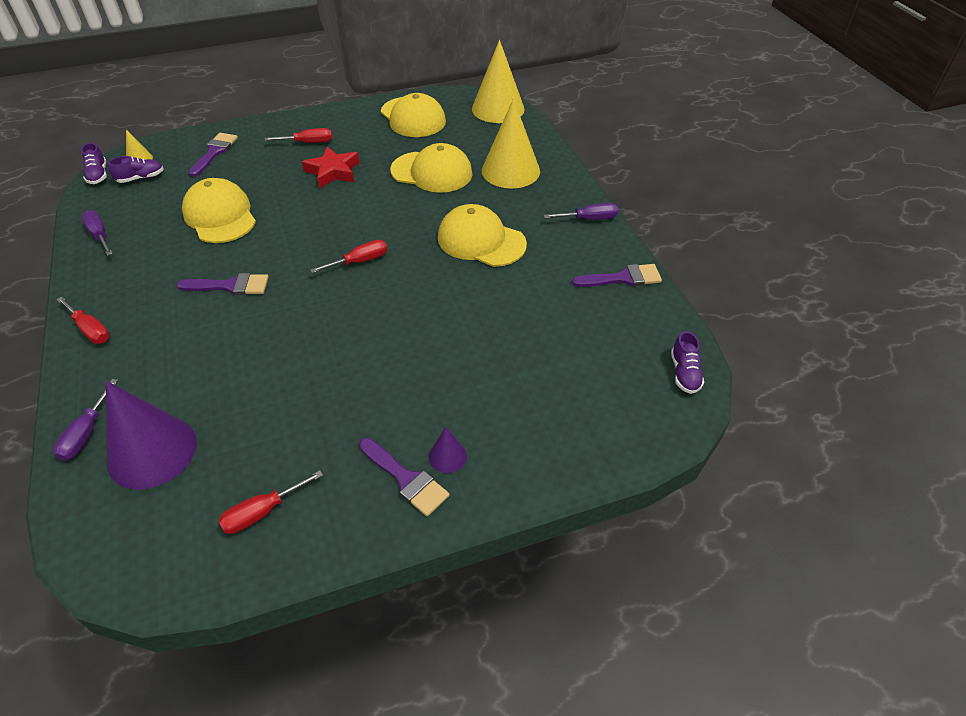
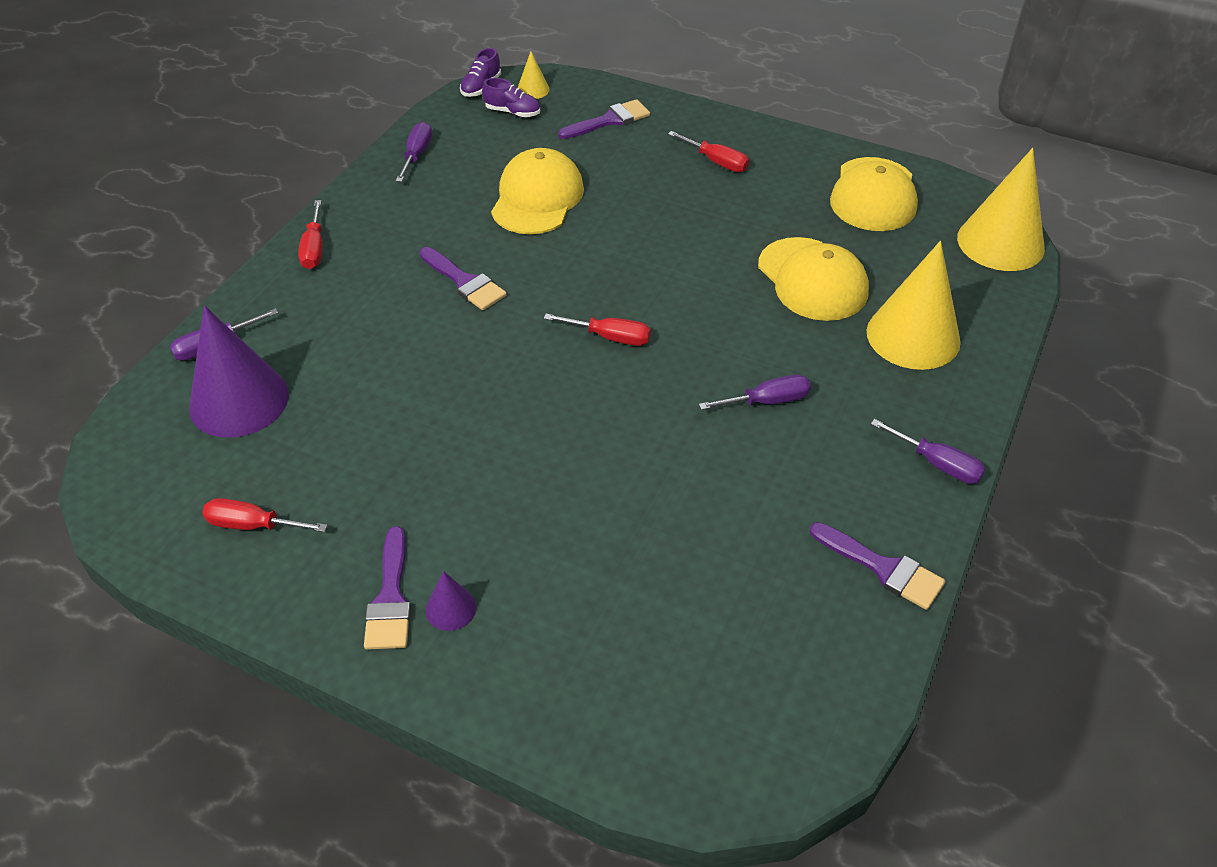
camera: 45 degrees right, 0 degrees up
(333, 171) = (702, 213): red star -> none
(481, 241) = (767, 401): yellow cap -> purple screwdriver
(684, 373) = (808, 739): purple shoe -> none

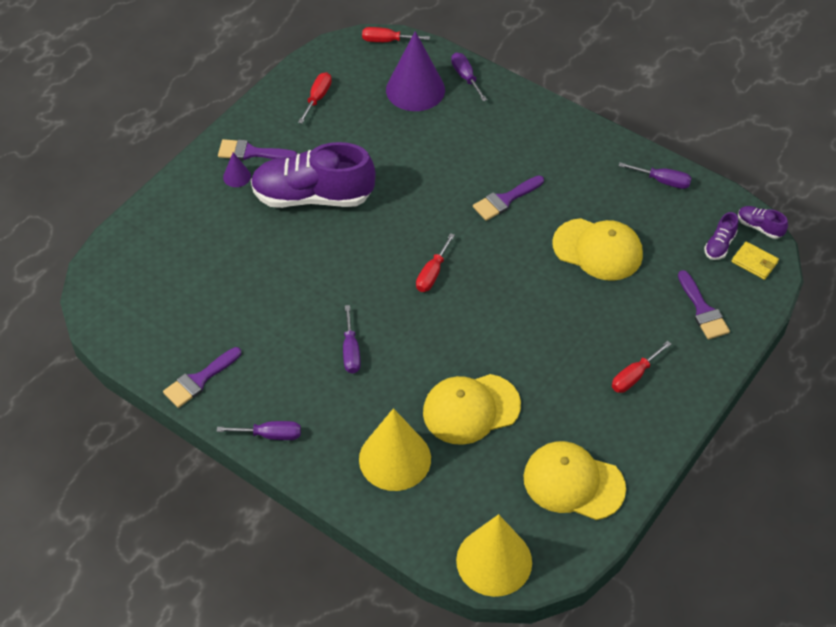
camera: 100 degrees right, 5 degrees up
(314, 248) = (555, 122): red screwdriver -> red screwdriver (387, 41)
(485, 492) = (313, 196): none -> purple shoe
(533, 90) = (754, 262): yellow cone -> yellow wallet
(937, 464) = (270, 435): purple screwdriver -> purple screwdriver turned 135 degrees counterclockwise

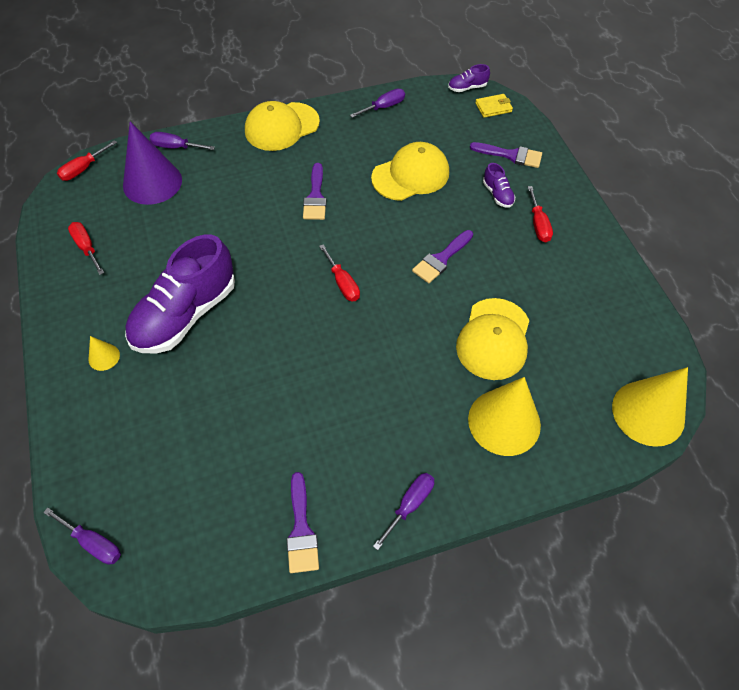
camera: 55 degrees left, 5 degrees up
(237, 176) = (104, 357): purple cone -> yellow cone
(251, 152) = (90, 330): purple brush -> purple brush (441, 259)
(351, 351) = (371, 386): purple screwdriver -> purple screwdriver (93, 543)
(573, 483) = (607, 317): yellow cap -> yellow cap (281, 127)
(719, 245) = (464, 114): purple shoe -> purple shoe (497, 194)

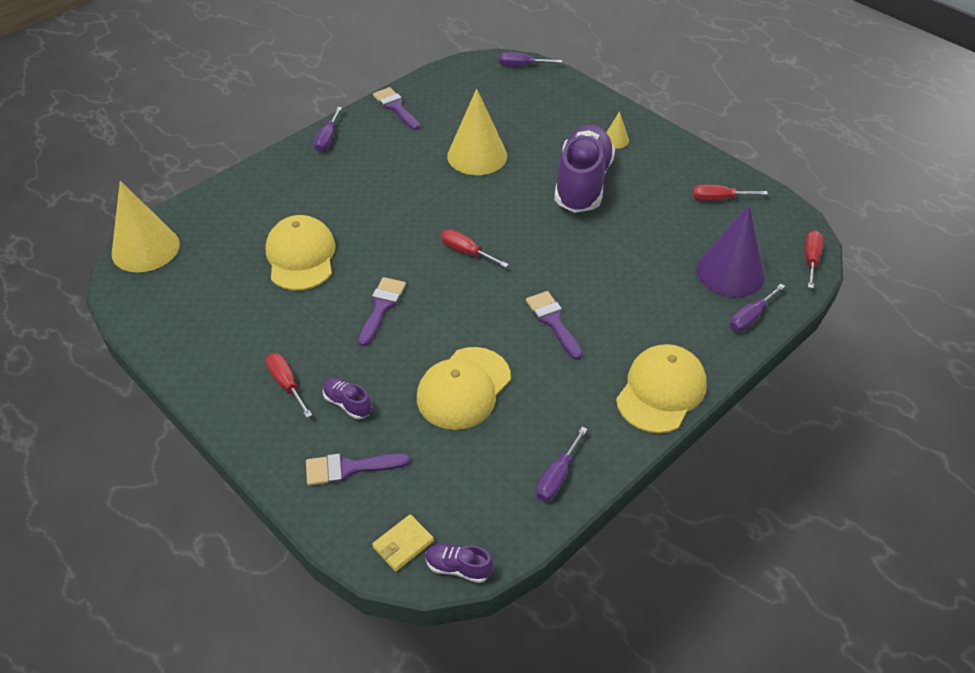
camera: 155 degrees right, 10 degrees down
(87, 247) = (718, 199): red screwdriver -> red screwdriver turned 150 degrees clockwise
(176, 147) = (750, 317): purple screwdriver -> purple screwdriver turned 150 degrees clockwise
(467, 88) = (458, 568): purple shoe -> purple shoe turned 120 degrees counterclockwise
(504, 422) = (272, 203): yellow cone -> yellow cone (477, 156)

